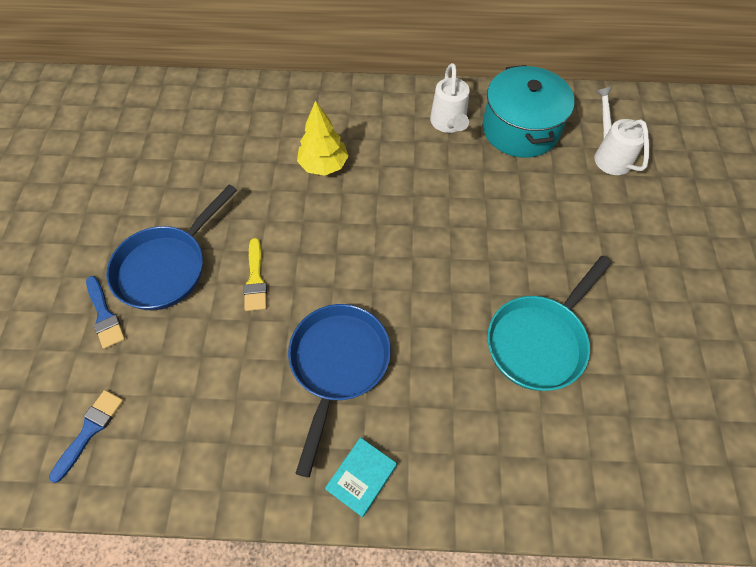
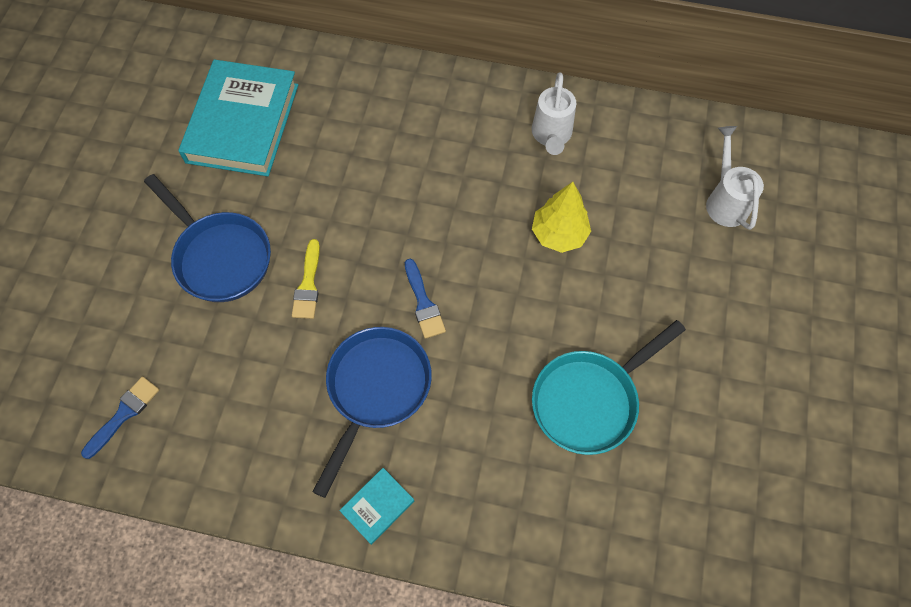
camera: 10 degrees right, 5 degrees up
(104, 315) = (151, 299): blue brush -> blue brush (423, 303)
(167, 267) = (219, 256): blue pan -> blue pan turned 90 degrees counterclockwise
(171, 150) = (242, 123): none -> turquoise book
(323, 165) = (402, 165): yellow tree -> yellow tree (559, 234)
(520, 129) = (631, 154): turquoise pot -> none

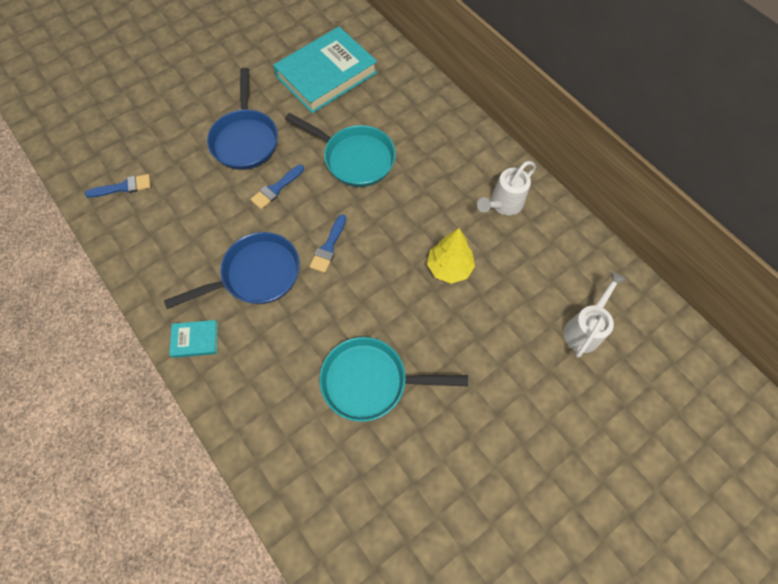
camera: 40 degrees right, 0 degrees up
(308, 285) = (276, 189): yellow brush -> blue brush
(362, 192) = (354, 158): none -> turquoise pan

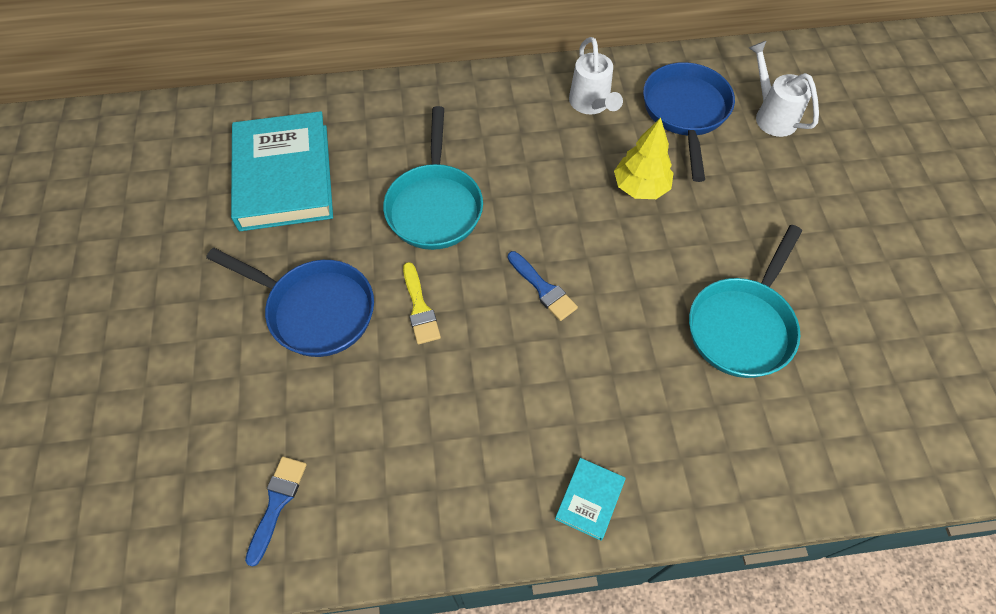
camera: 60 degrees left, 5 degrees down
(256, 275) = (534, 386): blue pan -> blue pan (685, 112)
(276, 189) = (420, 308): blue brush -> yellow brush
(354, 158) = (435, 206): turquoise pan -> turquoise pan turned 120 degrees clockwise

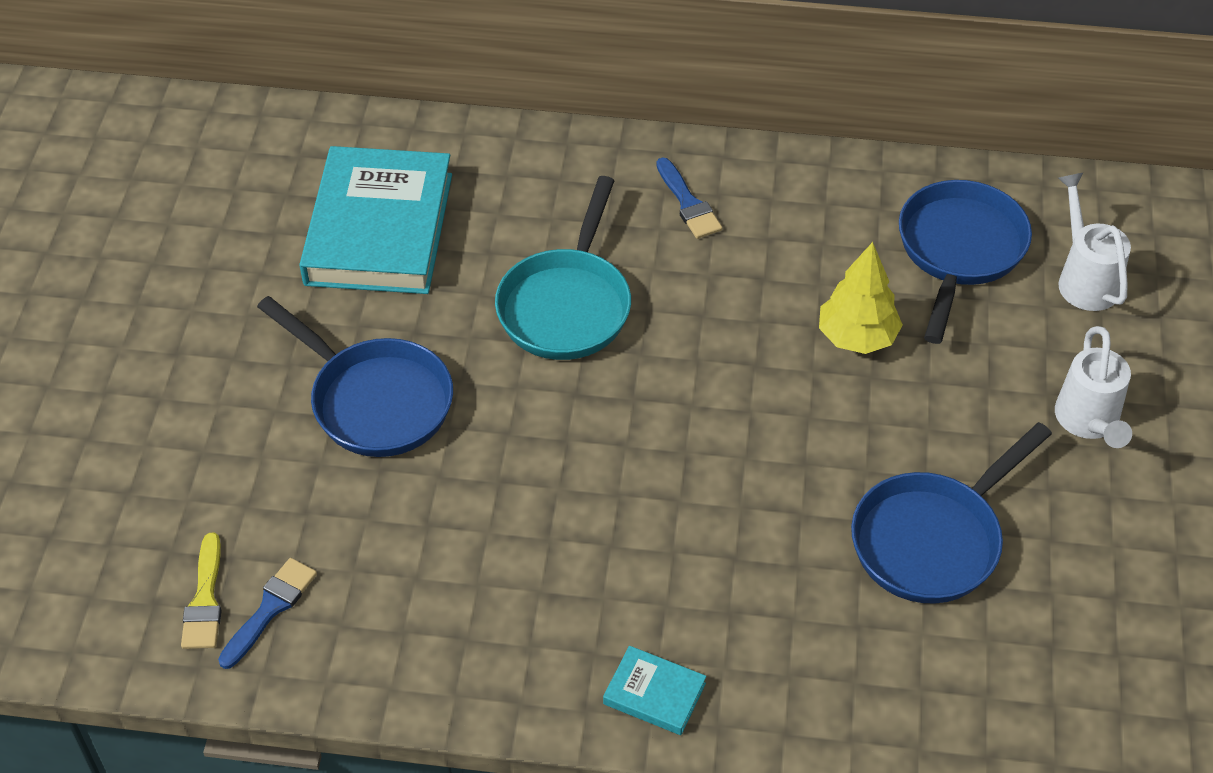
camera: 15 degrees right, 10 degrees down
(420, 308) = (509, 426): yellow brush -> yellow brush (205, 600)
(543, 289) = (678, 437): blue brush -> blue brush (688, 203)
(589, 500) = (654, 694): turquoise book -> turquoise book turned 75 degrees clockwise
(591, 104) = (826, 214): white watering can -> white watering can (1088, 422)
(742, 325) = (933, 539): turquoise pan -> blue pan

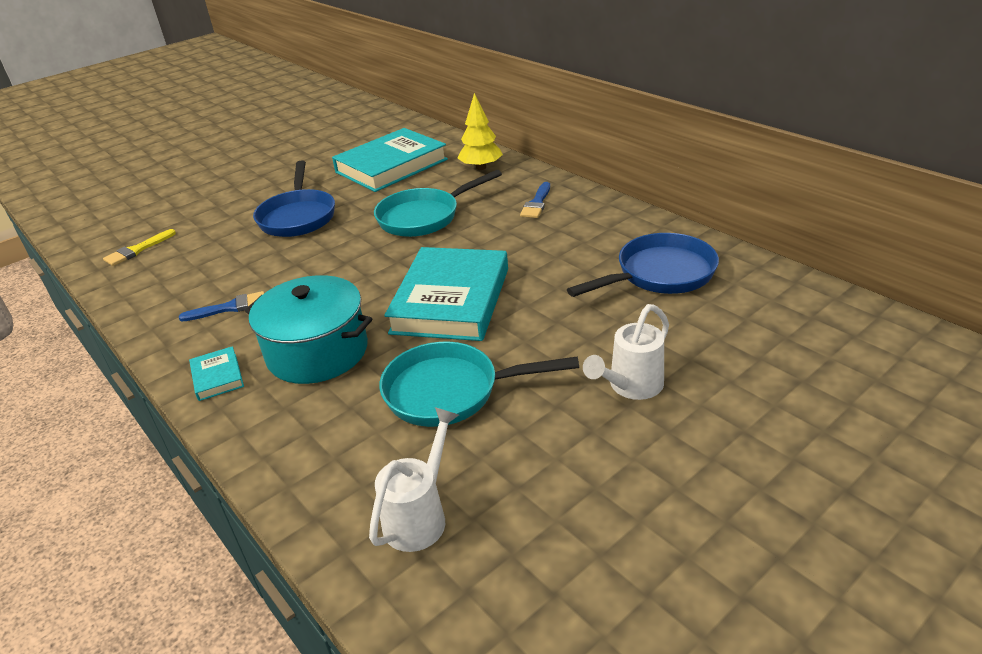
camera: 45 degrees right, 15 degrees down
(270, 608) = (150, 264): blue brush -> blue brush (230, 308)
(724, 586) = (317, 352): none -> turquoise pot
(780, 421) = (451, 300): none -> turquoise book
(857, 337) = (544, 285): yellow tree -> yellow tree (481, 167)
(933, 539) = (450, 391): blue pan -> turquoise pan
(1084, 279) = (727, 318): white watering can -> white watering can (420, 516)

